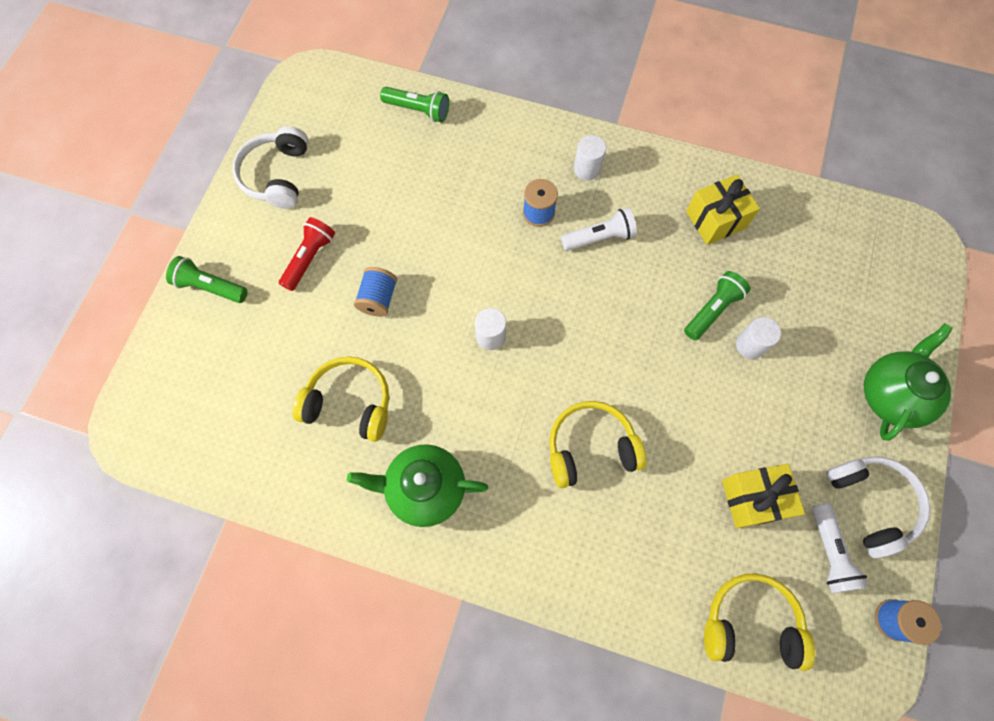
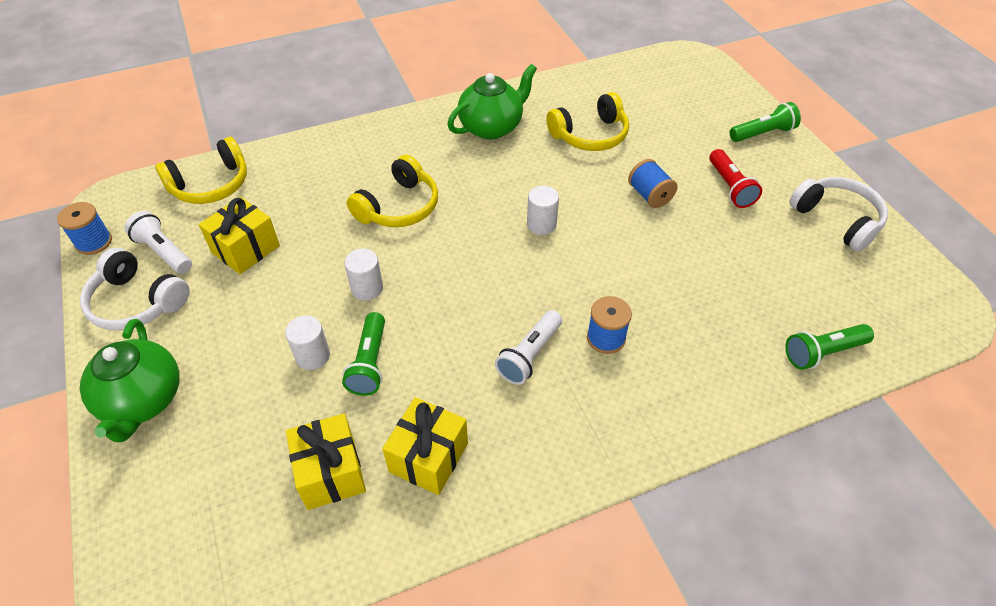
camera: 140 degrees right, 20 degrees down
(587, 169) = (607, 415): white cylinder -> white cylinder (367, 288)
(782, 252) = (331, 472): none -> yellow gift

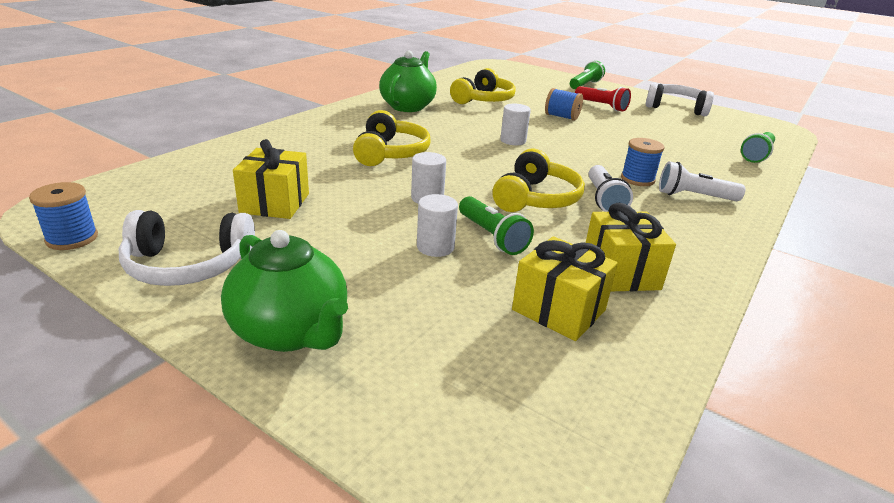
camera: 35 degrees left, 20 degrees down
(164, 252) = (179, 225): white flashlight -> white flashlight (693, 196)
(211, 185) = (181, 174): yellow headphones -> yellow headphones (536, 198)

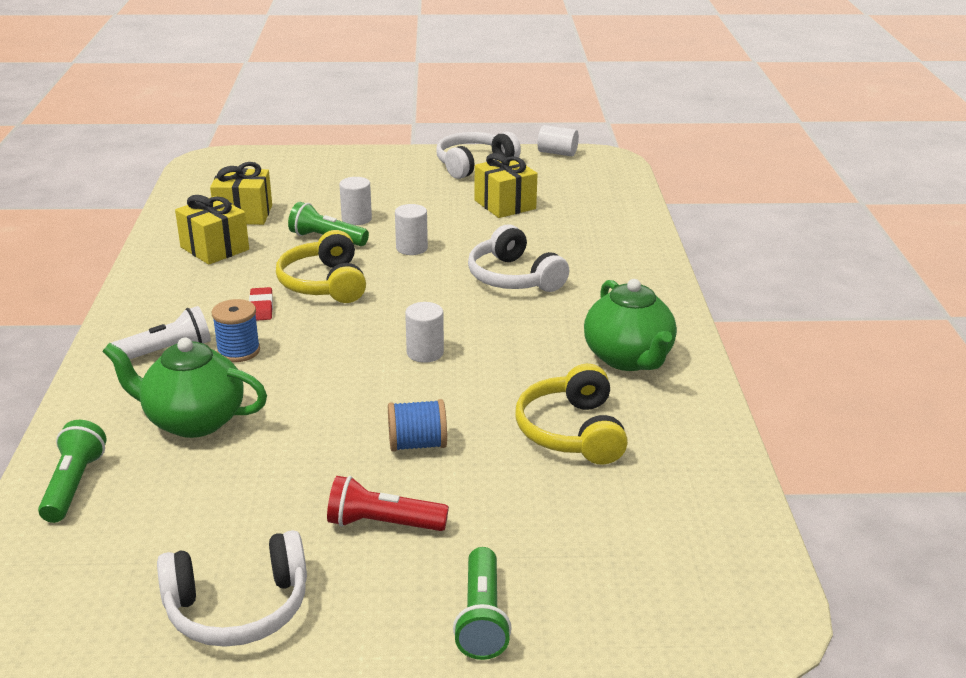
camera: 145 degrees right, 0 degrees up
(72, 238) = (557, 153): blue spool -> white cylinder
(291, 332) = (372, 163): green teapot -> green teapot (193, 420)
(390, 153) = (513, 278): yellow headphones -> white headphones
(603, 200) = (261, 307): white flashlight -> red eraser

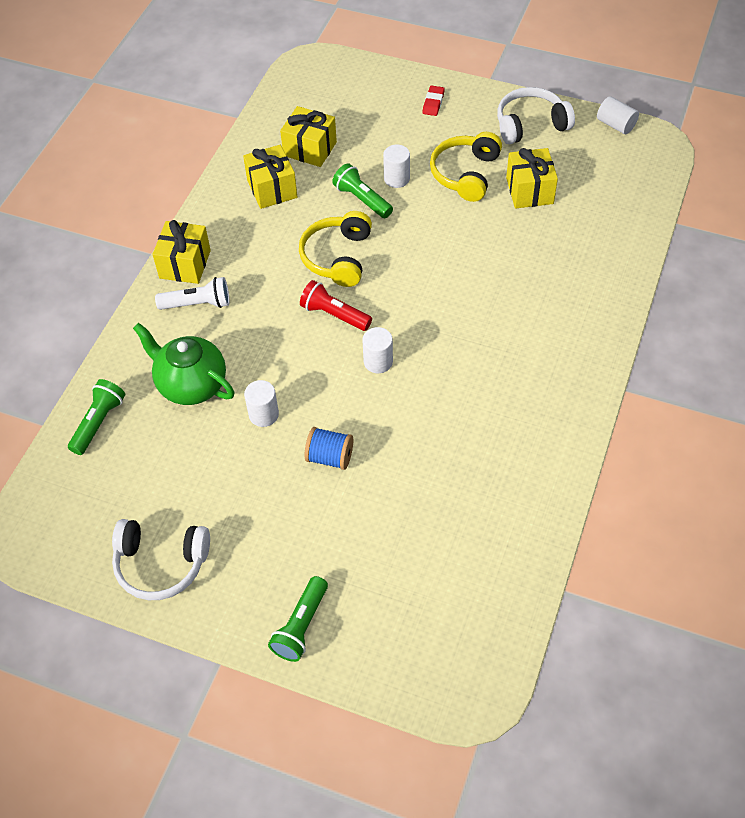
camera: 25 degrees right, 25 degrees up
(133, 322) = (185, 264): none -> yellow gift
(238, 351) = (246, 319): blue spool -> none
(261, 307) = (280, 273): red eraser -> red eraser (433, 103)
(382, 524) = (275, 524): red flashlight -> red flashlight (334, 314)
(411, 248) = (424, 230): white cylinder -> white cylinder (263, 414)
(513, 278) = (488, 292): white headphones -> none
(572, 432) = (444, 480): yellow headphones -> yellow headphones (465, 174)
(628, 359) = (529, 416): green teapot -> none

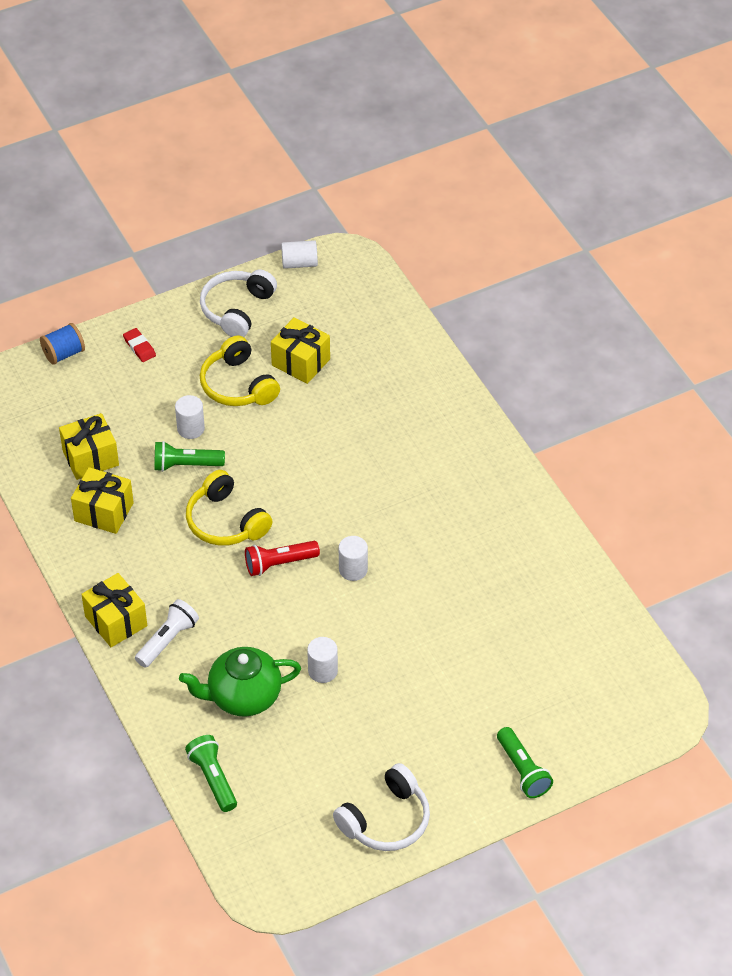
camera: 50 degrees left, 5 degrees down
(330, 457) = (404, 658): blue spool -> blue spool (63, 354)

